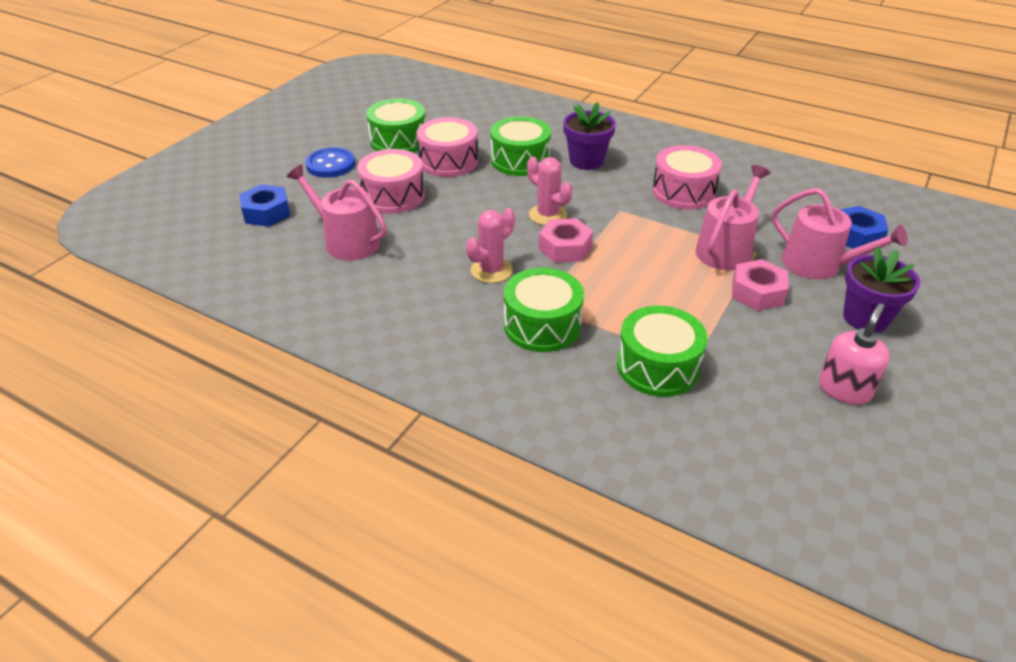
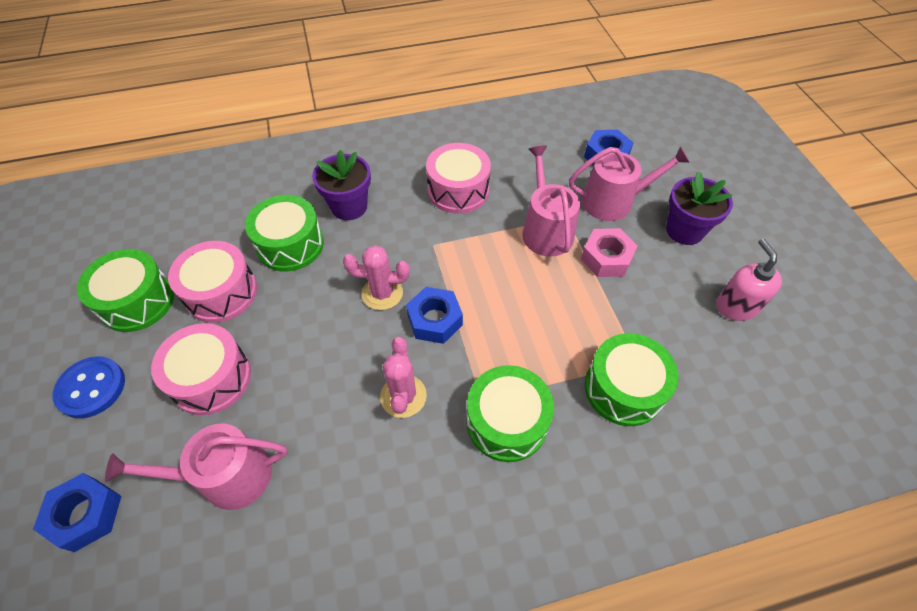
camera: 45 degrees left, 15 degrees up
(565, 248) = (435, 320): pink nut -> blue nut

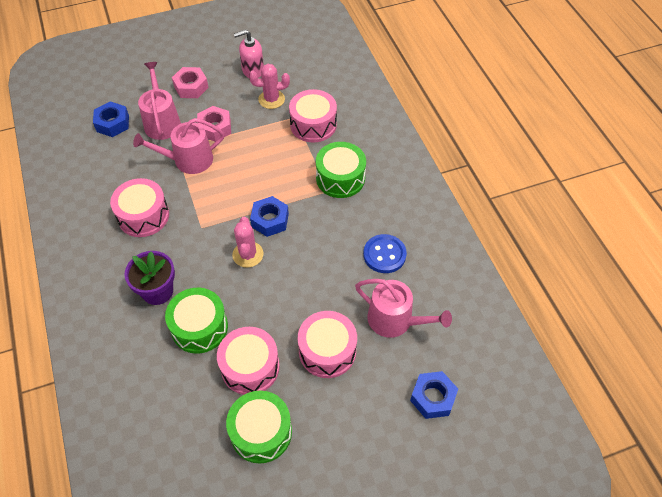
camera: 95 degrees left, 0 degrees up
(91, 388) = (343, 435): blue button -> blue button (384, 255)
(226, 477) = (395, 320): pink watering can -> pink watering can turned 45 degrees counterclockwise
(403, 396) = (329, 232): pink cactus -> pink cactus (271, 99)
(623, 389) = (313, 125): green drum -> pink drum
(684, 230) = (191, 87): purple flower pot -> pink nut

